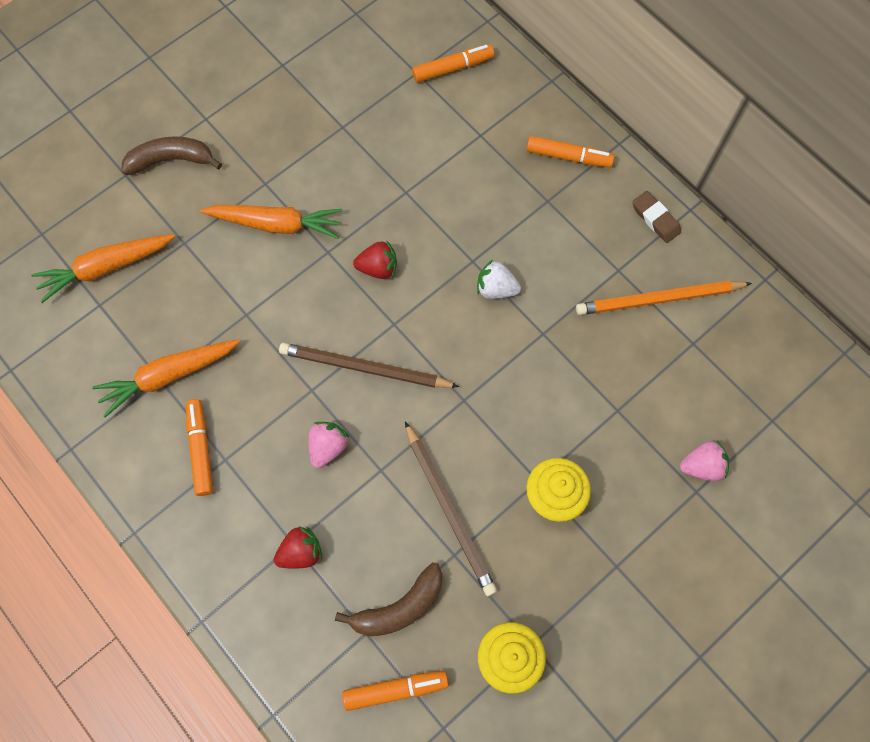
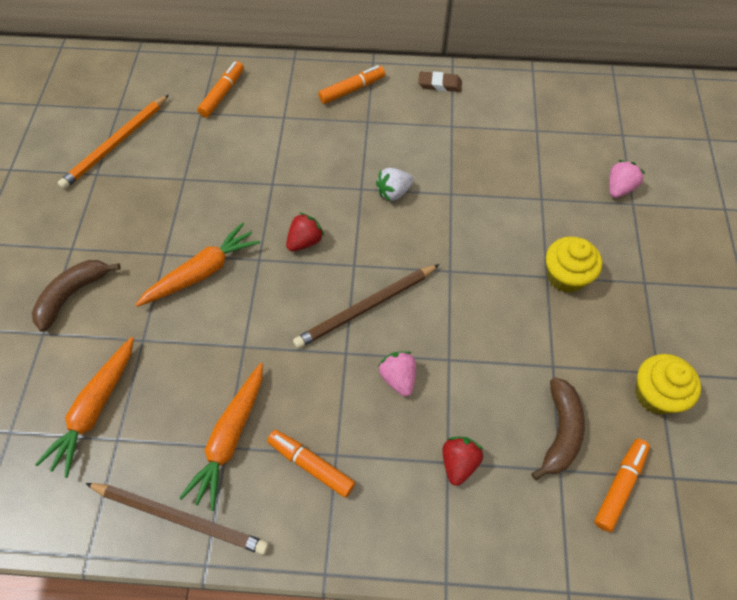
camera: 45 degrees left, 10 degrees down
(449, 510) = (518, 342): brown pencil -> brown pencil (179, 517)
(659, 299) = (492, 123): orange pencil -> orange pencil (116, 144)

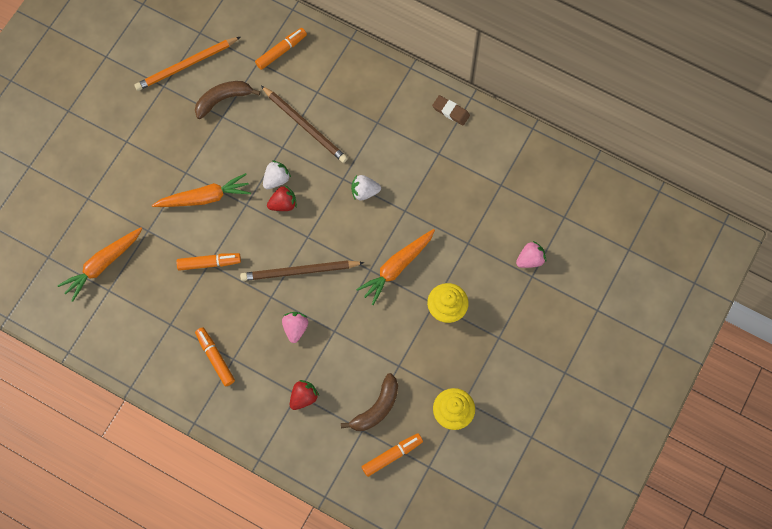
camera: 25 degrees right, 10 degrees up
(72, 295) = (115, 178): brown banana -> brown banana (223, 100)
(179, 517) = (127, 354): brown pencil -> brown pencil (305, 125)
(230, 438) = (175, 320): orange carrot -> orange carrot (397, 267)
(283, 219) = (276, 179): none -> white strawberry
(352, 89) = (380, 88): orange marker -> orange marker (209, 263)

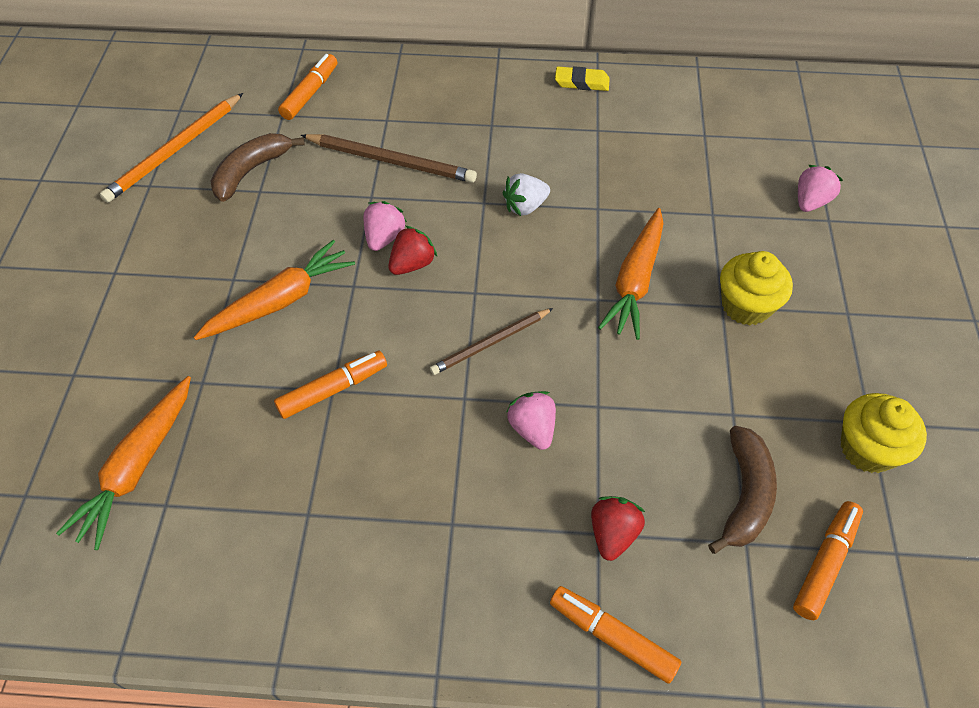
camera: 25 degrees left, 15 degrees down
(215, 358) = (418, 536): orange marker -> orange marker (612, 636)
(276, 179) = (384, 237): white strawberry -> pink strawberry
(300, 271) = (491, 343): brown pencil -> brown pencil, size x0.66
(450, 111) = (581, 82): brown eraser -> yellow eraser

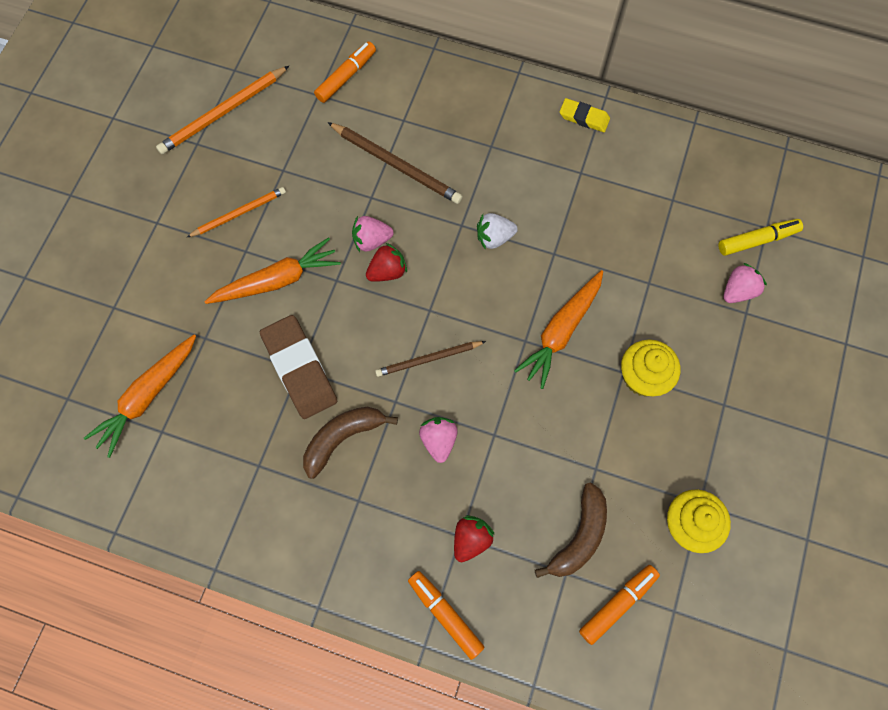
camera: 15 degrees right, 15 degrees up
(216, 243) = (239, 213): none -> orange pencil
(251, 171) = (280, 148): brown banana -> brown banana (342, 438)
(333, 389) = (299, 369): orange marker -> brown eraser
(384, 237) = (371, 240): pink strawberry -> pink strawberry turned 135 degrees counterclockwise
(808, 152) = (757, 240): none -> yellow marker

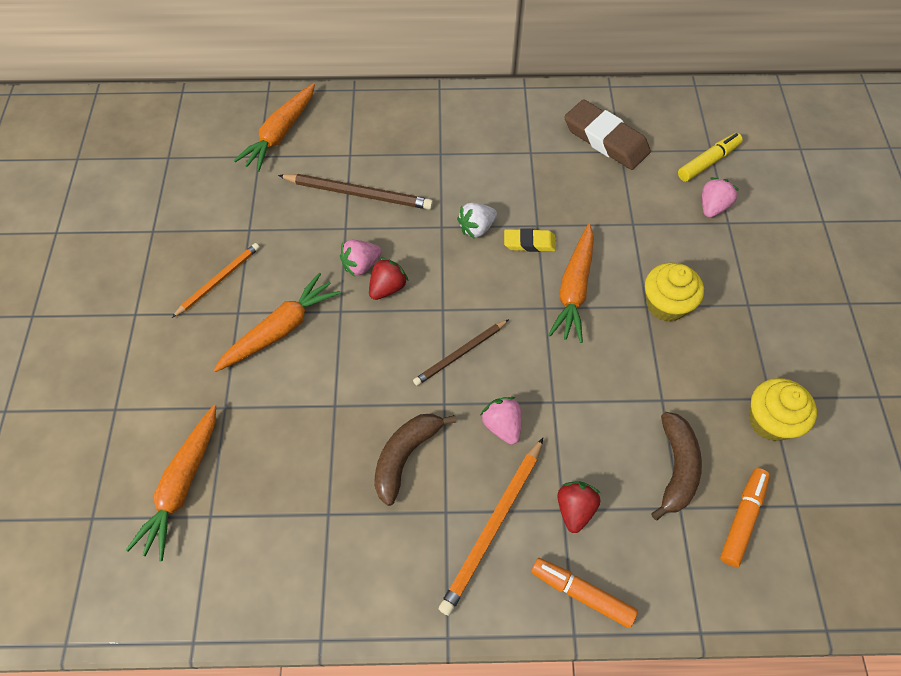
camera: 20 degrees left, 10 degrees down
(223, 112) = (170, 196): orange pencil -> orange pencil (493, 526)
(299, 369) = (335, 405): brown eraser -> brown eraser (605, 139)
(346, 76) = (280, 134): orange marker -> orange carrot
(584, 118) = (513, 108): yellow eraser -> yellow eraser (529, 243)

